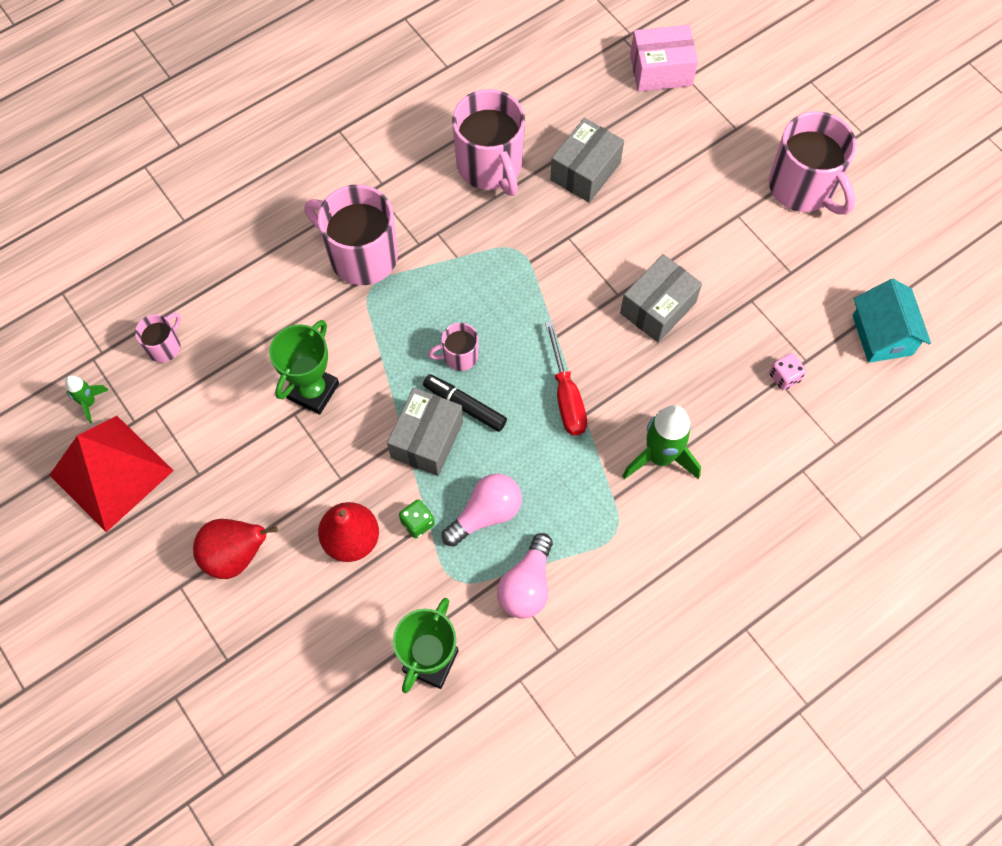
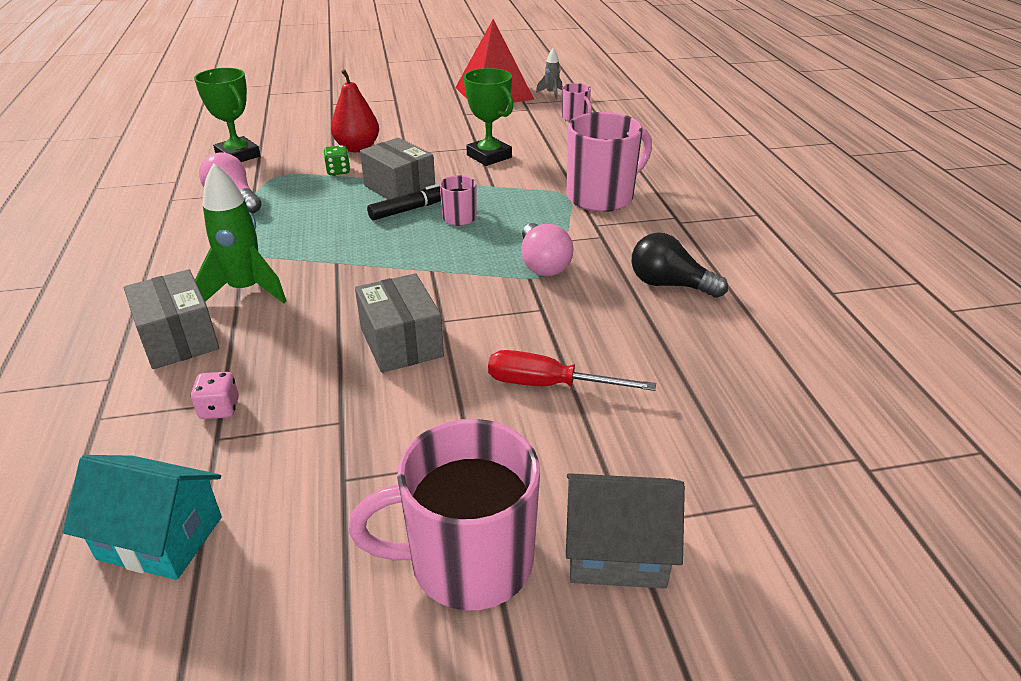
camera: 115 degrees right, 30 degrees down
(89, 403) = (551, 94): green rocket -> grey rocket
(235, 555) = (394, 115): red pear -> none
(486, 514) = (309, 197): pink light bulb -> pink light bulb (542, 264)
(490, 166) = (669, 285): pink mug -> black light bulb
(566, 396) = (365, 258): red screwdriver -> red screwdriver (549, 385)
(585, 171) = (626, 347): grey box -> grey box (178, 338)
(661, 70) = (779, 477): pink box -> none
(756, 128) = (616, 551): none -> grey house

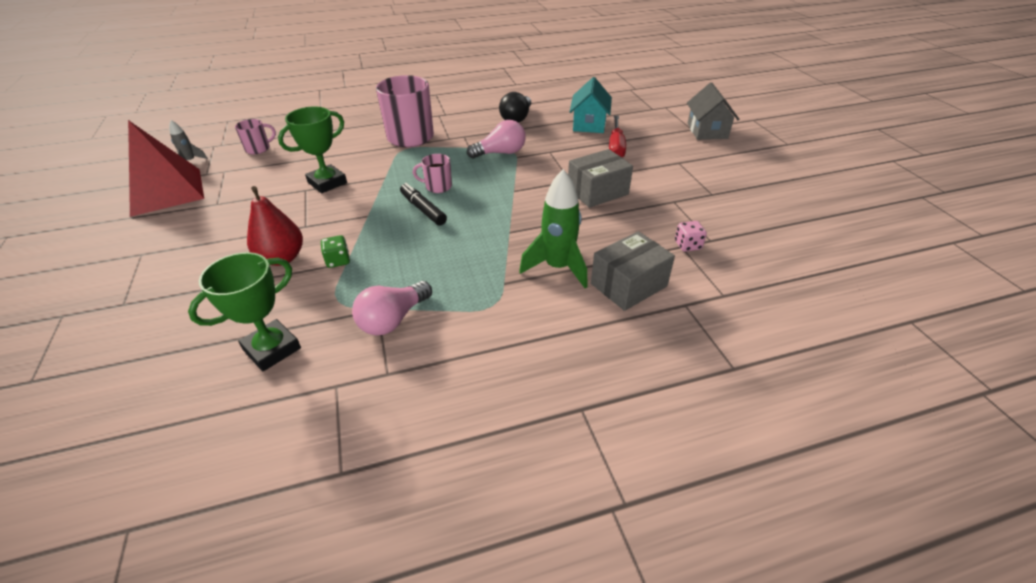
camera: 95 degrees left, 5 degrees up
(160, 538) = (784, 239): turquoise house -> turquoise house (589, 124)
(399, 188) = (382, 220): grey box -> none
(468, 561) = (734, 159): pink mug -> none

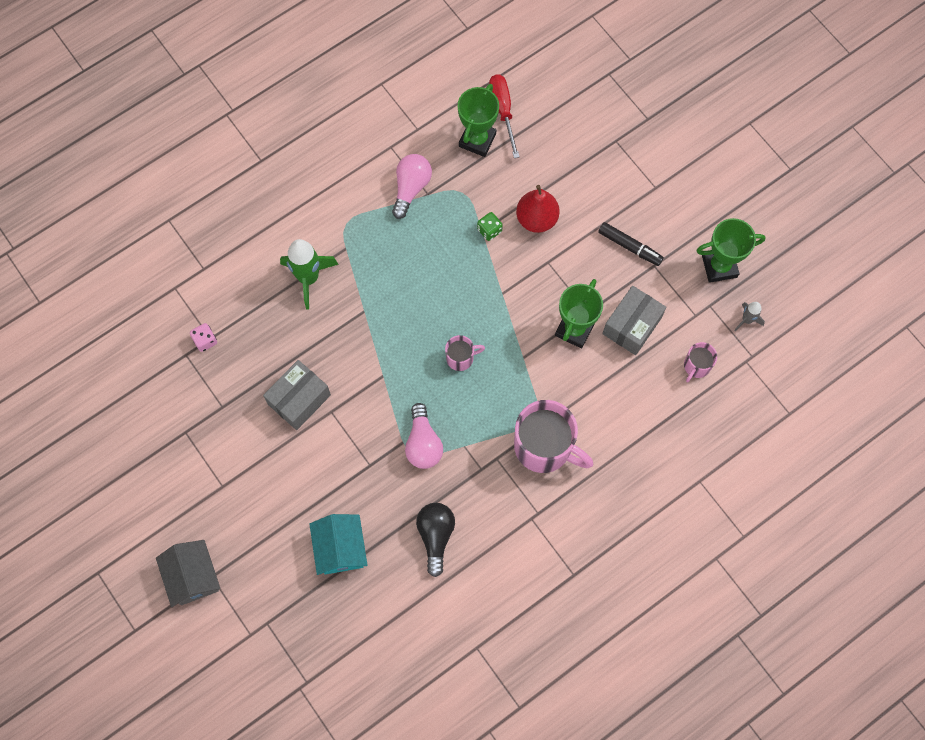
camera: 160 degrees right, 30 degrees up
(166, 191) = (719, 266): red pyramid -> green trophy
(423, 209) = (456, 317): black marker -> black marker (629, 246)
(500, 153) = (423, 443): pink light bulb -> pink light bulb turned 60 degrees counterclockwise
(616, 147) = (297, 499): red screwdriver -> red screwdriver (503, 111)
(628, 285) = (248, 276): grey box -> grey box (632, 326)

